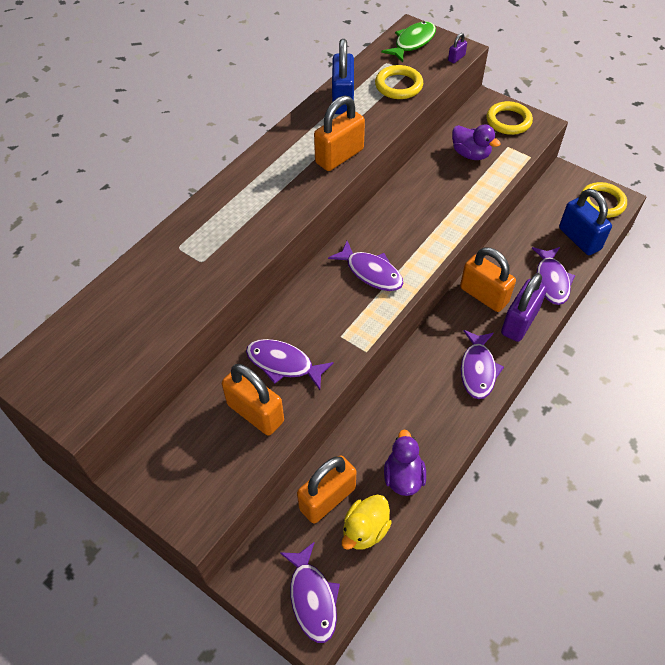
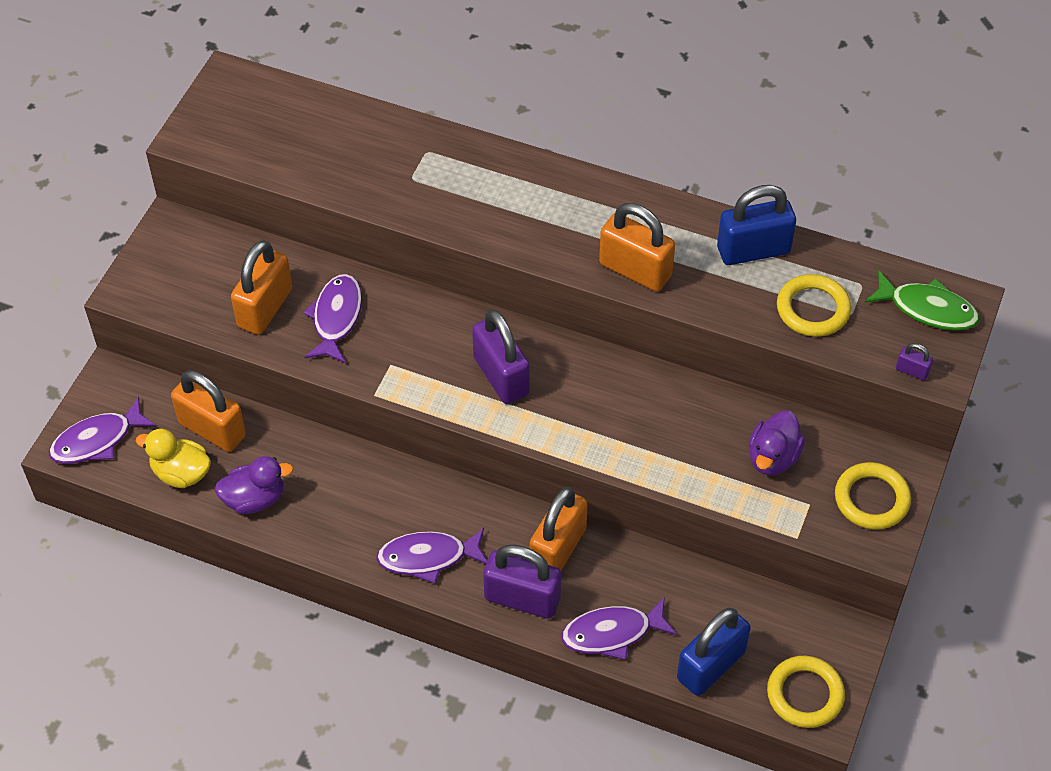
camera: 75 degrees right, 0 degrees up
(371, 272) = (501, 376): purple fish -> purple padlock

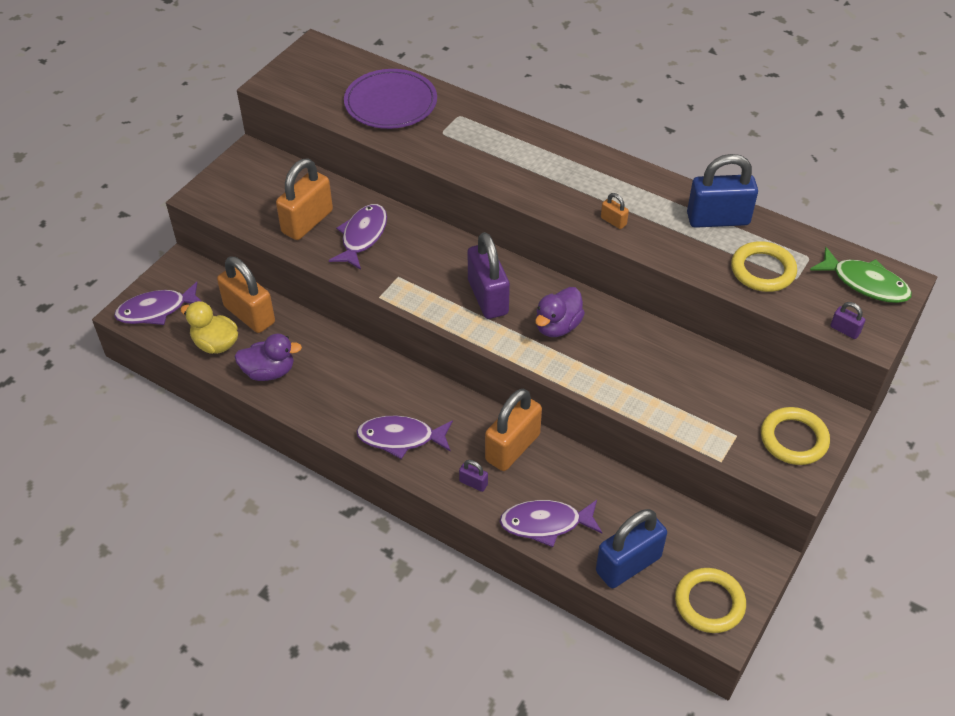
camera: 10 degrees right, 5 degrees down
(340, 145) = (390, 103): none -> purple plate
(522, 598) = (473, 483): purple padlock -> purple padlock, size x0.44
(635, 270) = (613, 221): orange padlock -> orange padlock, size x0.44
(773, 457) = (710, 393): purple duck -> purple duck (557, 326)

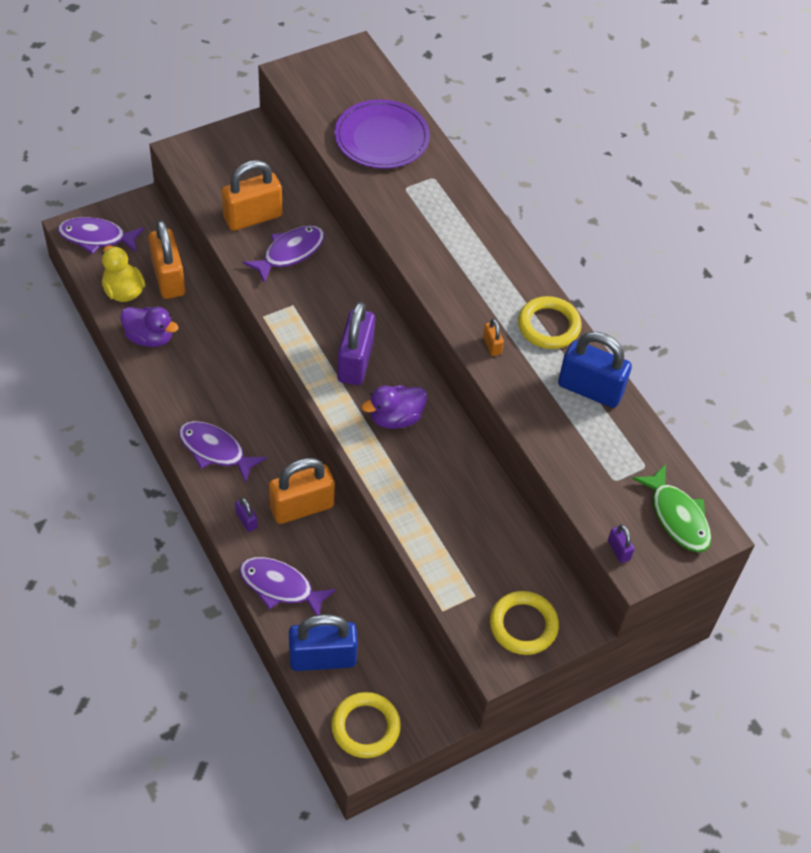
camera: 25 degrees right, 5 degrees up
(762, 270) = (590, 457): yellow ring -> yellow ring (548, 326)

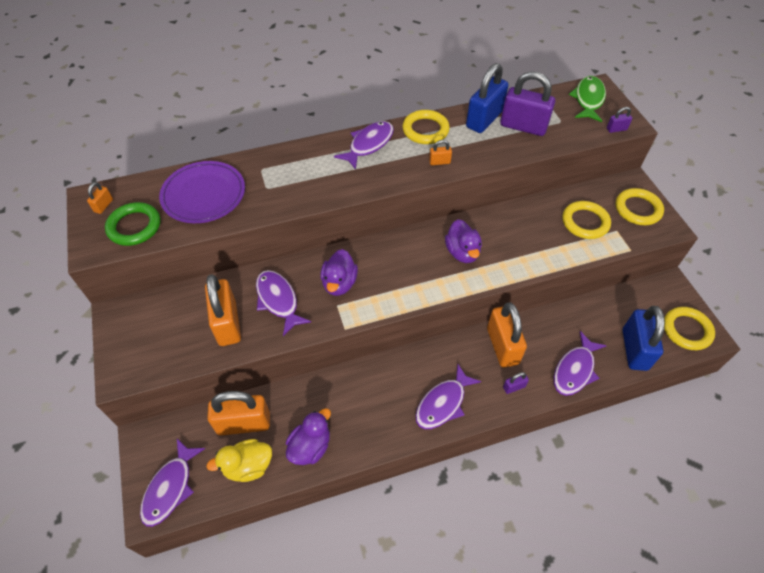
camera: 75 degrees left, 0 degrees up
(323, 303) = (339, 283): none -> purple duck
(324, 95) = (134, 226): none -> green ring
(347, 65) = (103, 205): none -> orange padlock
(355, 362) = (404, 270): purple padlock -> purple padlock (523, 126)
(480, 557) = (585, 222): none -> yellow ring
(504, 271) = (369, 144): none -> purple fish
(677, 517) = (588, 99): green fish -> green fish turned 60 degrees counterclockwise

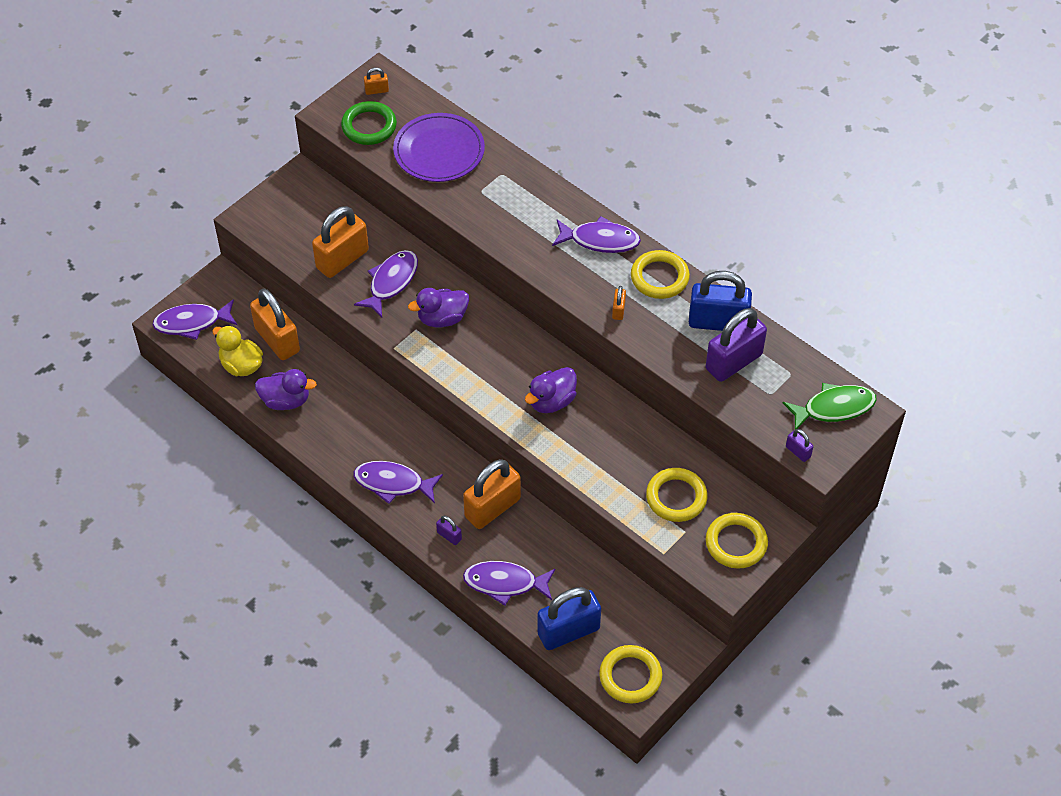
camera: 60 degrees right, 0 degrees up
(439, 162) = (618, 310): orange padlock -> orange padlock turned 45 degrees clockwise
(523, 126) = (733, 362): purple padlock -> purple padlock turned 60 degrees clockwise

